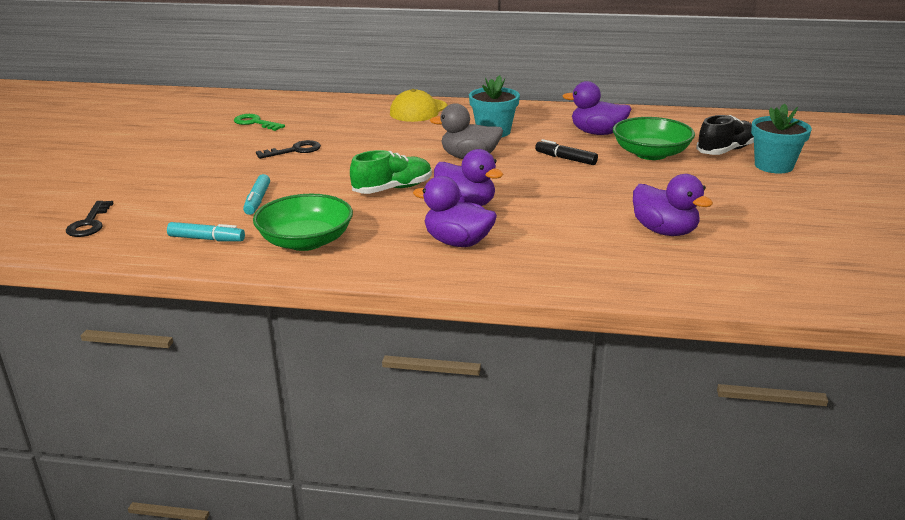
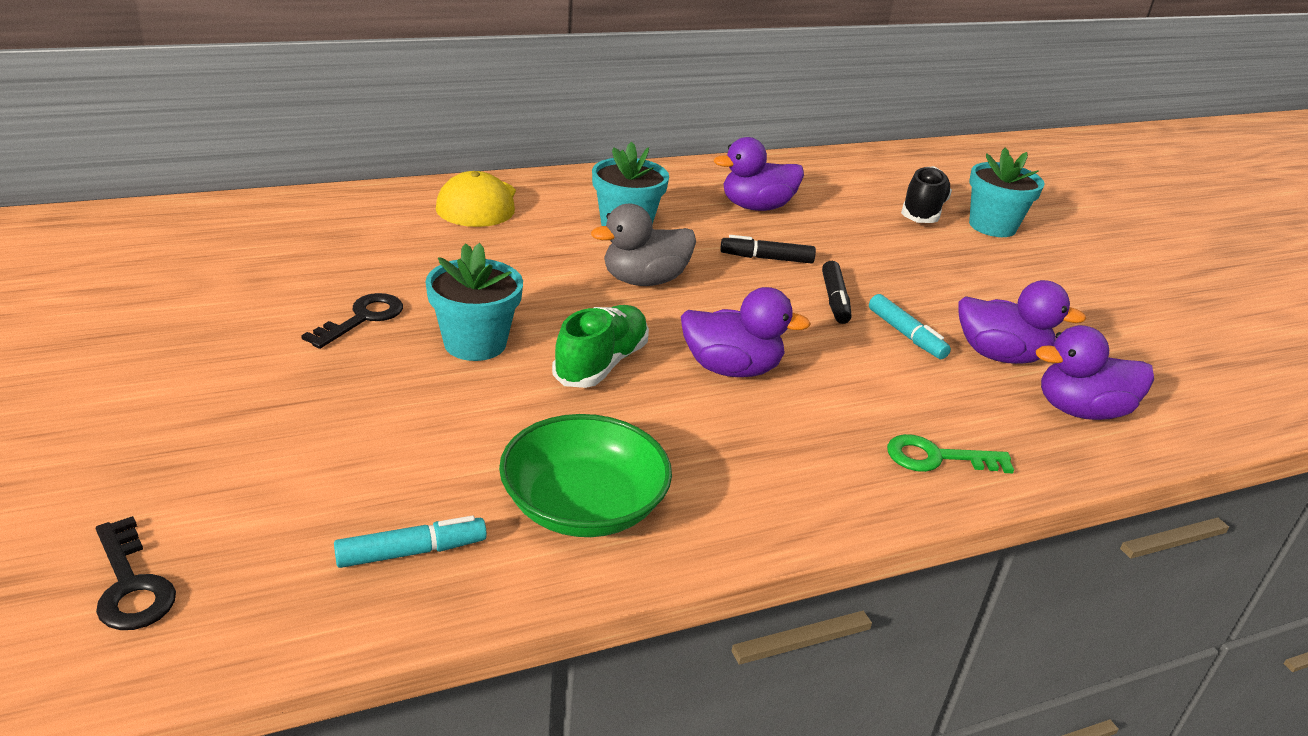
camera: 35 degrees left, 5 degrees up
(255, 123) = (227, 271): green key -> green key (937, 458)
(257, 200) = (411, 441): turquoise marker -> turquoise marker (906, 335)
(337, 169) = (475, 343): none -> turquoise flower pot
(457, 242) = (795, 443): purple duck -> purple duck (1081, 411)
(583, 185) = (834, 300): none -> black marker
(651, 154) = (852, 231): green bowl -> none

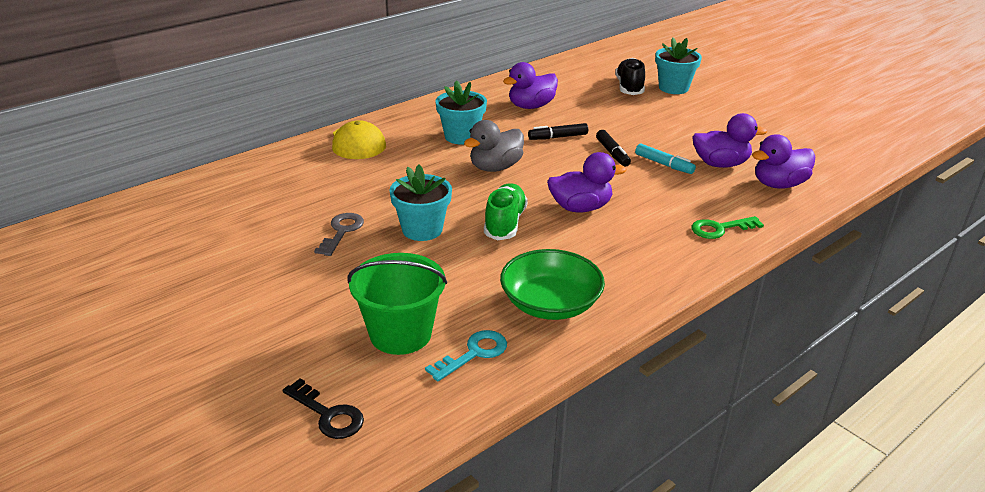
camera: 15 degrees left, 0 degrees up
(328, 490) = (400, 334): none -> green bucket
(362, 318) = (341, 231): black key -> grey key
(411, 552) = (474, 353): turquoise marker -> turquoise key

